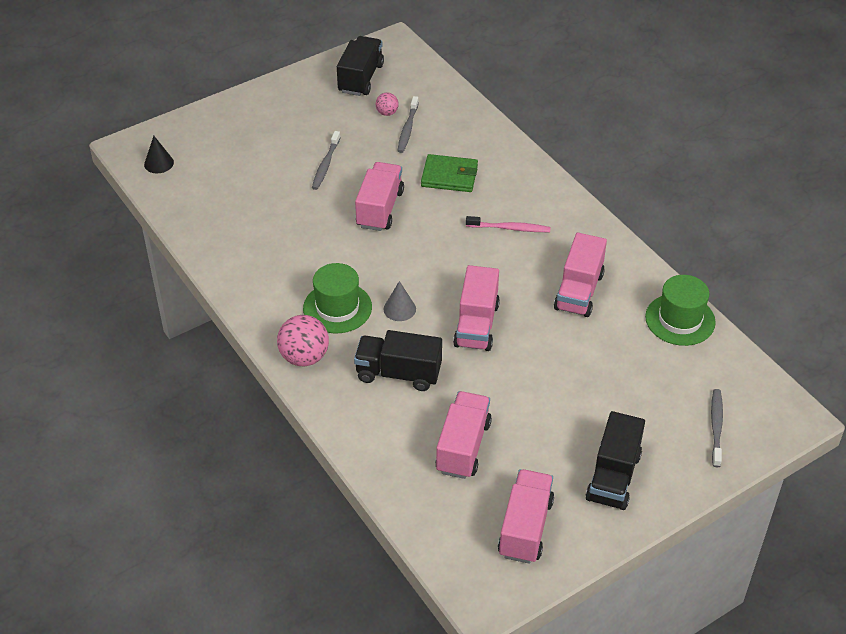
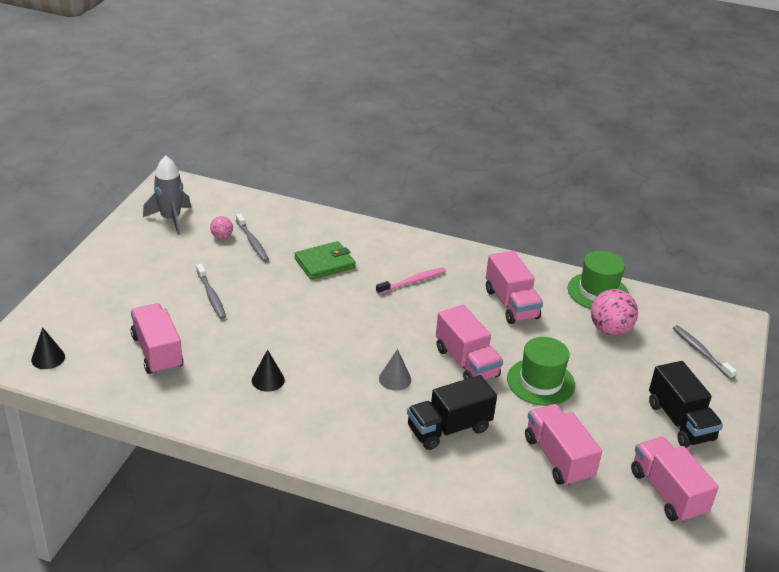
camera: 40 degrees left, 10 degrees down
(298, 259) = (268, 380): none -> black cone
(304, 357) = (359, 455): pink ball -> pink ball (610, 329)
(337, 308) = (343, 402): green hat -> green hat (540, 382)
(361, 78) = (170, 219): black truck -> grey rocket
(380, 209) = (295, 310): pink truck -> pink truck (157, 352)

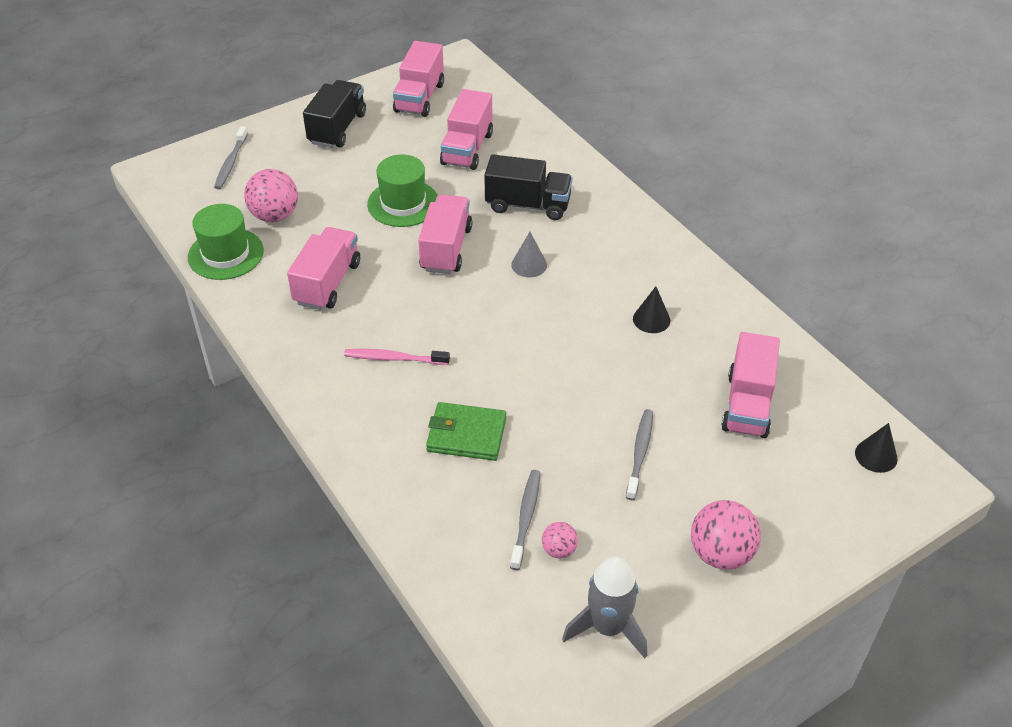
camera: 140 degrees left, 10 degrees up
(128, 268) = (720, 553): none -> pink ball

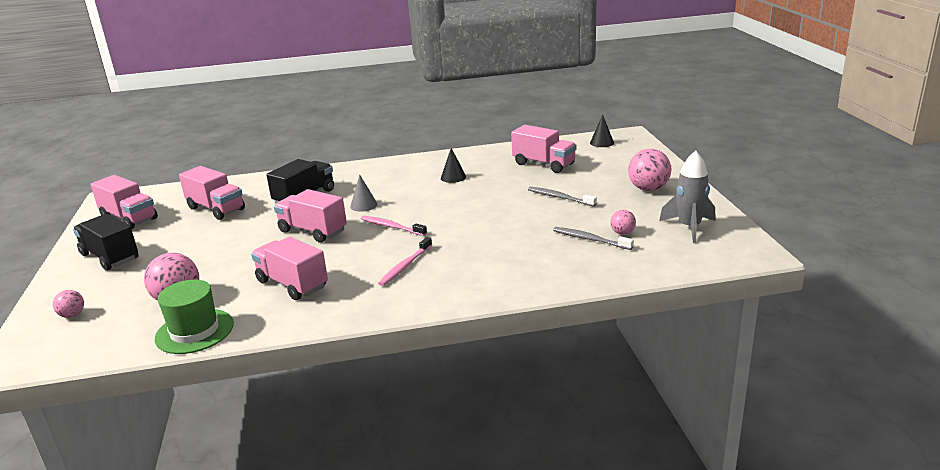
camera: 65 degrees left, 20 degrees down
(231, 163) = (72, 315): grey toothbrush -> pink ball
(403, 203) = (241, 241): green hat -> none
(466, 434) = (503, 249): green wallet -> none
(483, 312) = (392, 227): none -> pink toothbrush

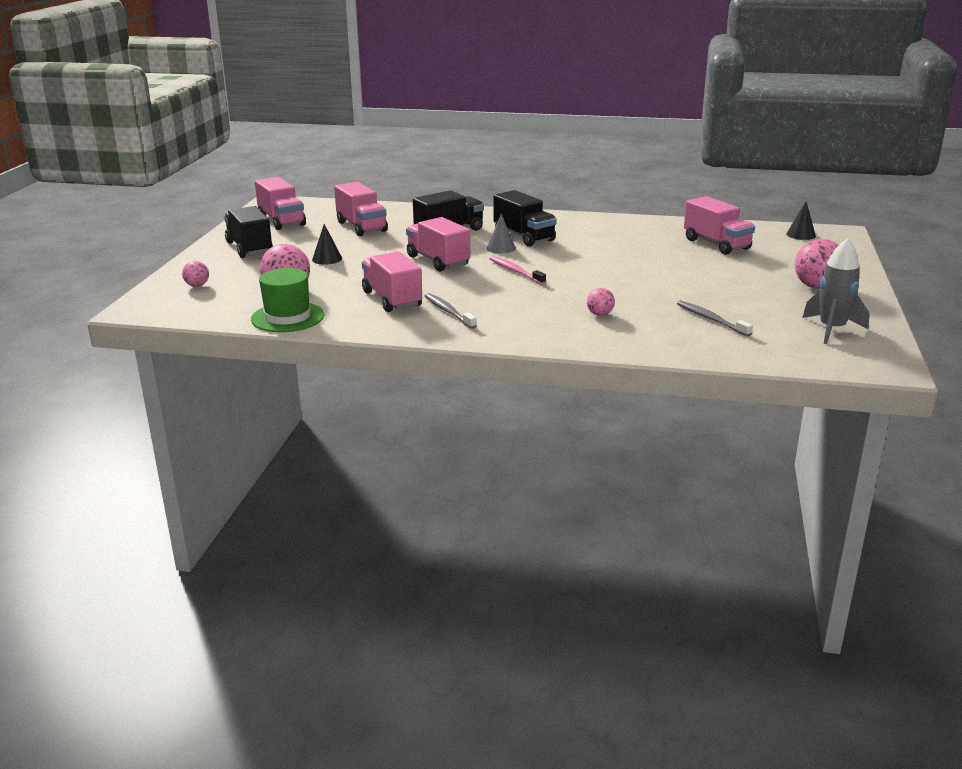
camera: 20 degrees right, 0 degrees up
(377, 189) = (524, 237): none -> black truck
(405, 266) = (505, 305): pink toothbrush -> none
(453, 177) = (609, 239): black cone -> black cone (327, 259)
(560, 197) = (709, 277): grey toothbrush -> grey toothbrush (448, 312)
(622, 233) = (751, 320): pink ball -> pink ball (600, 314)

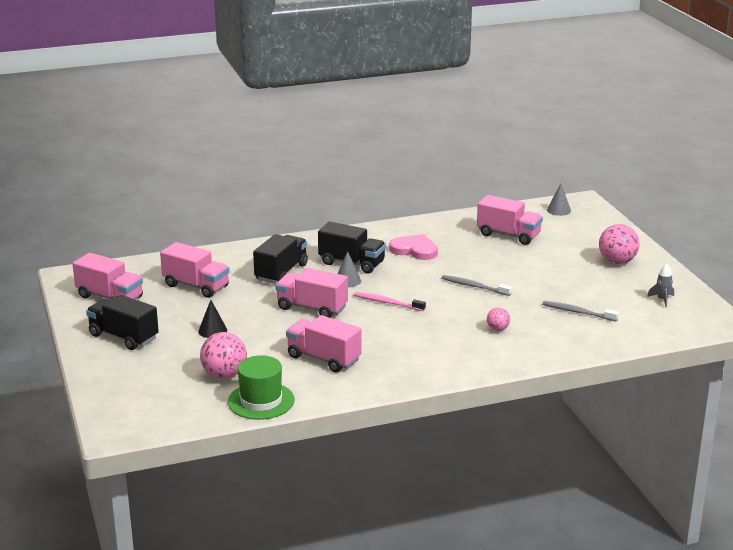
camera: 30 degrees left, 0 degrees up
(197, 285) = (133, 391): pink ball -> none
(448, 312) = (383, 358): grey toothbrush -> grey toothbrush (474, 286)
(600, 238) = (414, 250): none -> pink heart
(801, 235) = (558, 210): black cone -> grey cone
(831, 329) = (662, 300): grey rocket -> grey rocket, size x0.55

